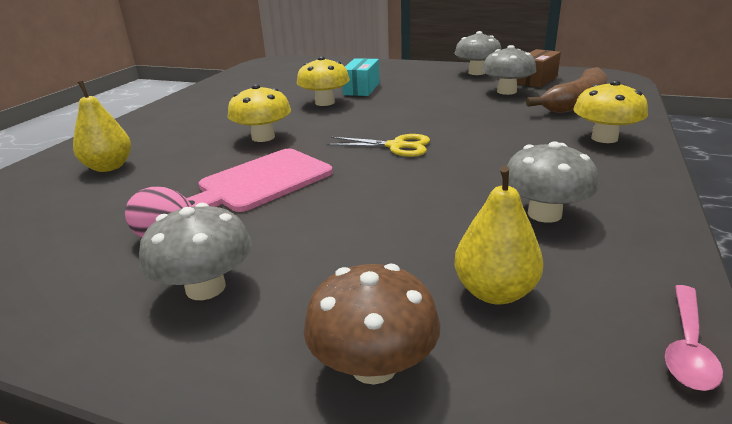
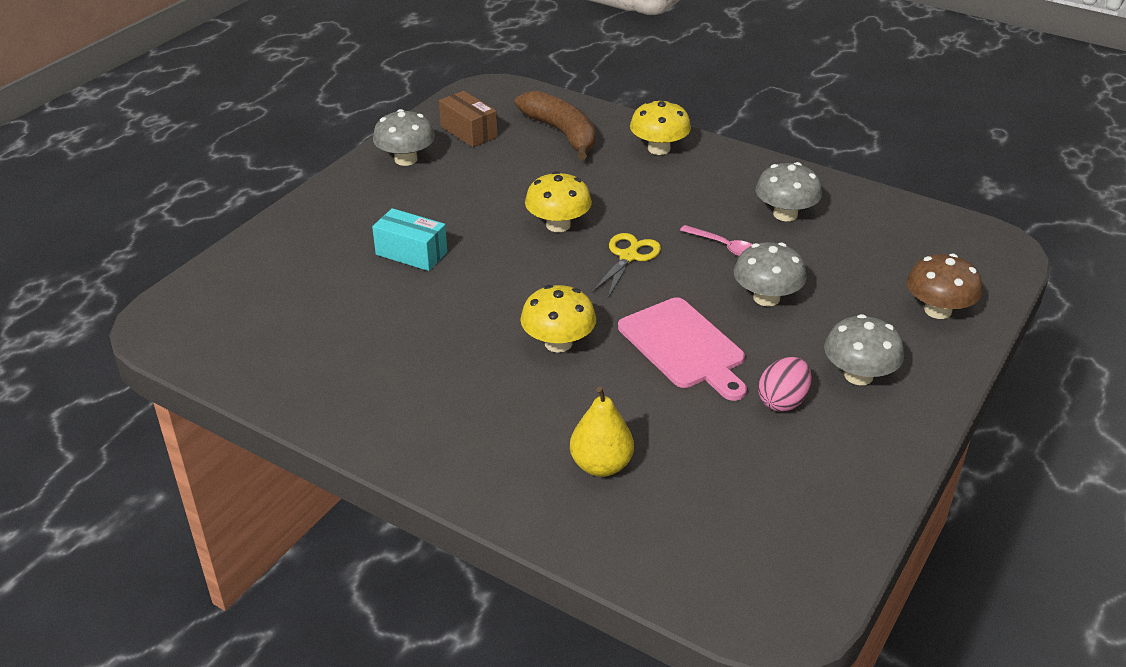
camera: 80 degrees left, 10 degrees up
(325, 102) = (452, 288): yellow mushroom -> yellow mushroom (558, 225)
(494, 292) = (876, 257): yellow pear -> none
(506, 91) = (497, 159): grey mushroom -> grey mushroom (766, 298)
(687, 346) = (925, 212): pink spoon -> pink spoon (724, 247)

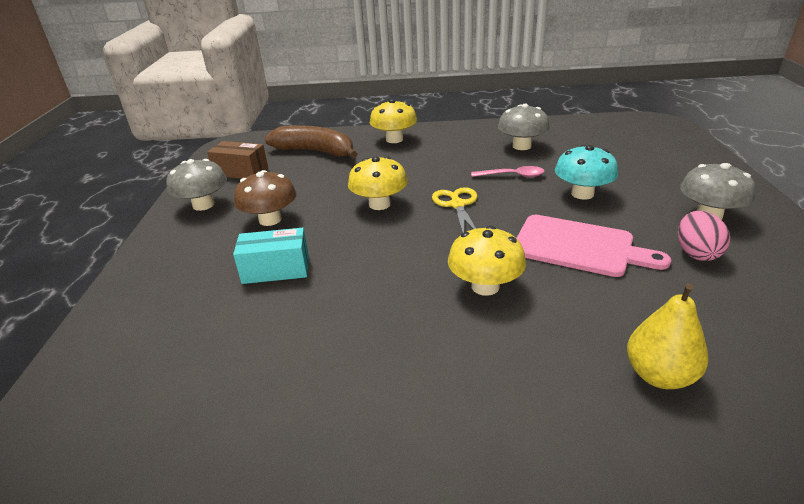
camera: 30 degrees left, 5 degrees down
(766, 298) = (582, 194): grey mushroom -> turquoise mushroom
(937, 310) = (684, 162): brown mushroom -> brown mushroom (270, 220)

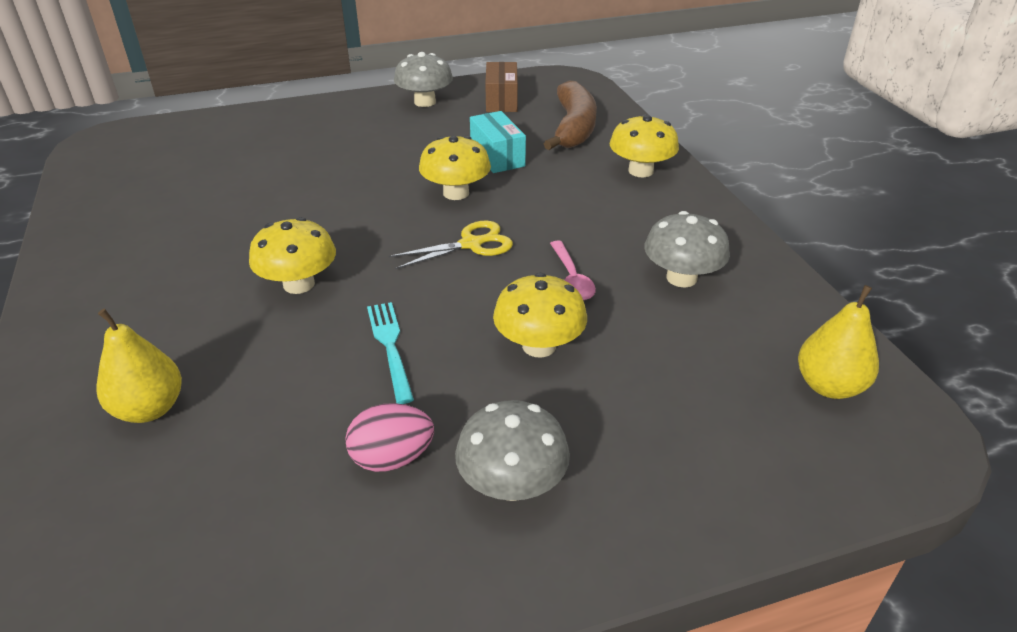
camera: 70 degrees right, 5 degrees up
(270, 220) = (405, 140): brown mushroom -> none
(276, 270) = (317, 165): turquoise box -> turquoise box (497, 156)
(579, 246) = (390, 347): pink cutting board -> turquoise fork
(582, 194) = (539, 346): turquoise mushroom -> yellow mushroom
(620, 130) = (829, 386): none -> yellow pear

